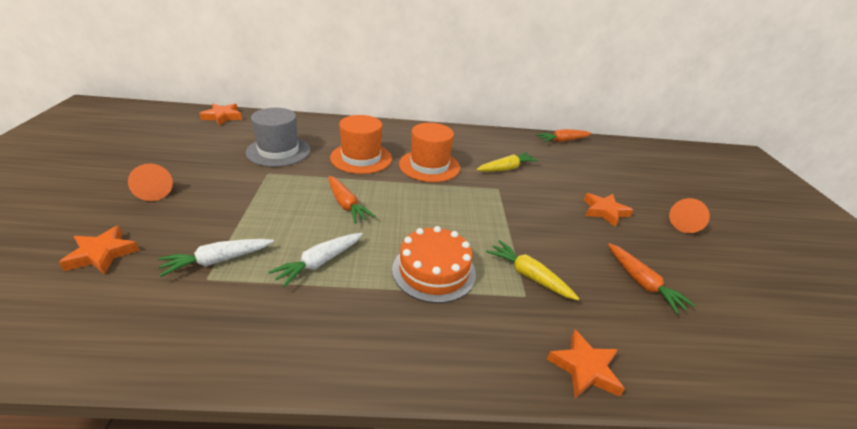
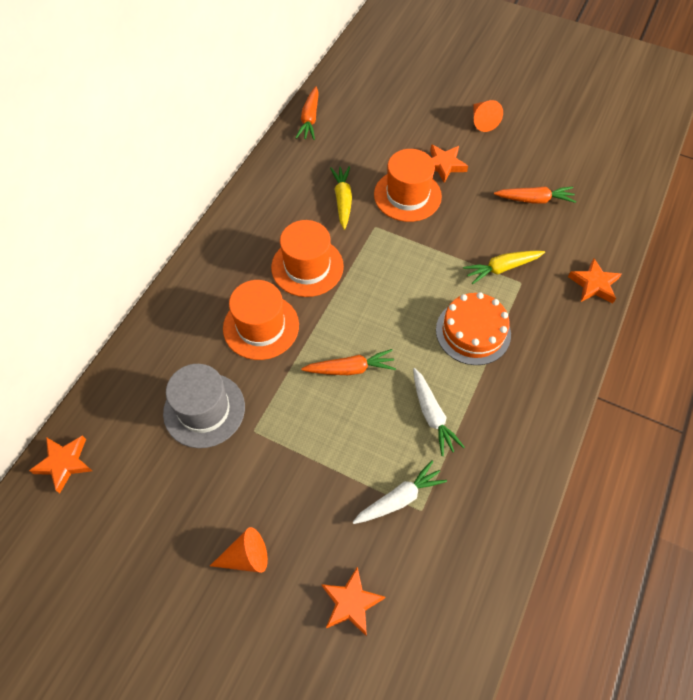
camera: 60 degrees left, 25 degrees up
(218, 260) = (399, 498): white carrot -> white carrot turned 120 degrees counterclockwise
(547, 198) = (407, 195): none -> orange hat

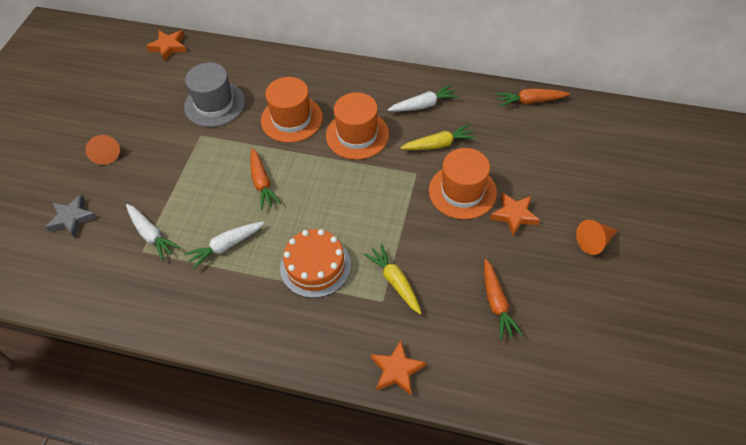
camera: 80 degrees right, 5 degrees down
(284, 201) = (423, 105): none -> white carrot
(351, 603) = (72, 218): orange star -> grey star

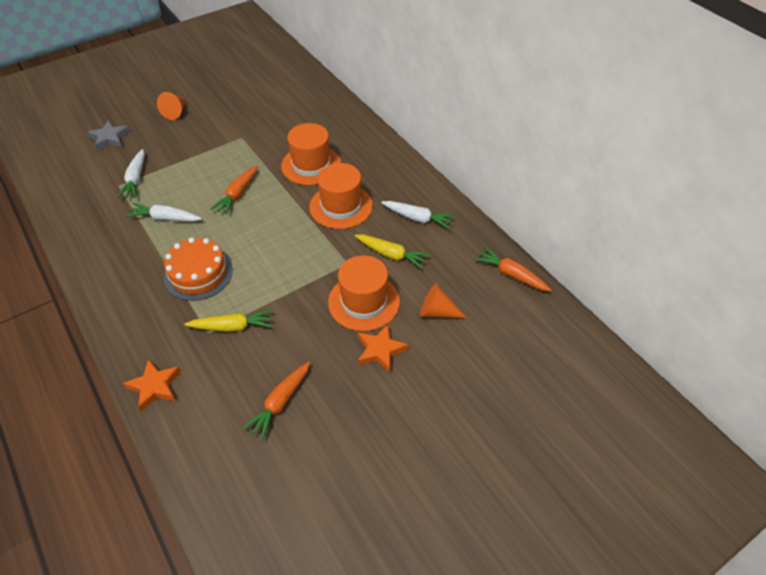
camera: 40 degrees right, 5 degrees down
(168, 47) = (294, 68): orange star -> none
(214, 104) = (275, 123): grey hat -> none
(395, 282) = (232, 327): yellow carrot -> yellow carrot turned 75 degrees clockwise
(594, 241) = (418, 424): orange cone -> orange cone (437, 312)

